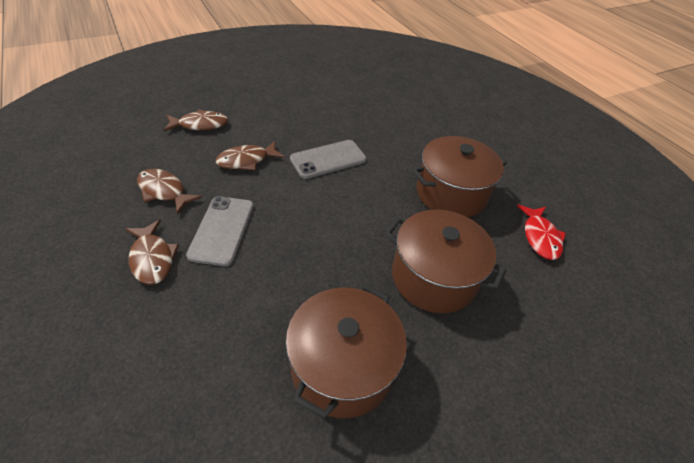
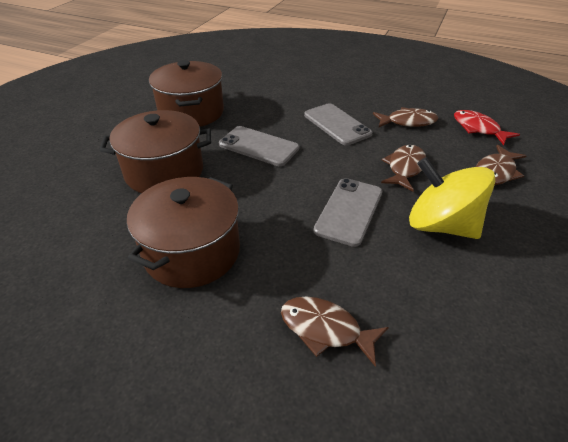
camera: 145 degrees right, 5 degrees down
(152, 258) = (346, 98): brown fish -> brown fish (325, 329)
(290, 124) = (441, 225): none -> yellow spinning top
(323, 252) = (258, 146): none -> grey phone
(540, 237) = (67, 258): red fish -> red fish (478, 129)

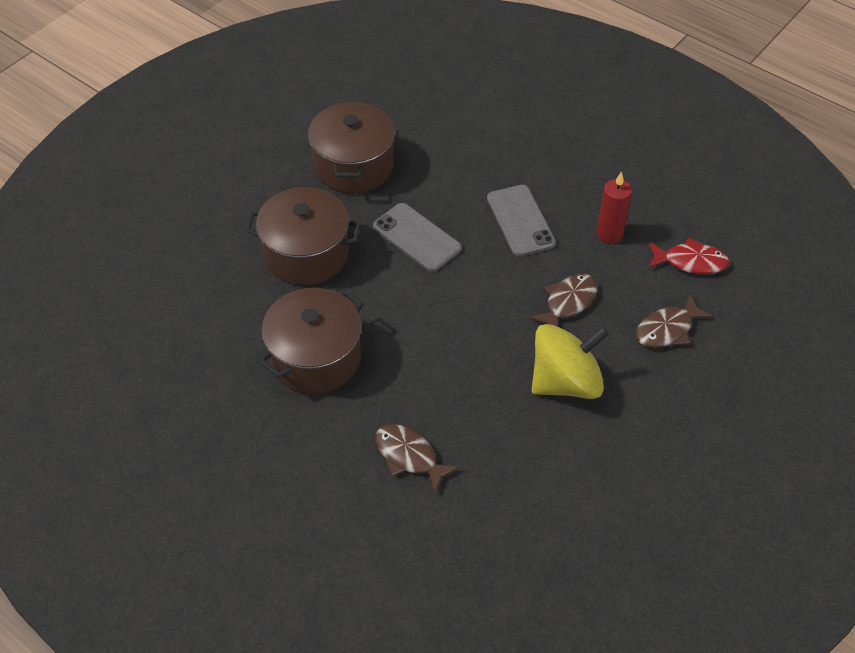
camera: 15 degrees right, 10 degrees up
(349, 211) = (480, 345): grey phone -> none
(408, 122) = (609, 234): brown fish -> red candle
(441, 225) = (565, 382): yellow spinning top -> yellow spinning top turned 105 degrees clockwise
(478, 129) = (690, 262): red fish -> red fish turned 120 degrees clockwise

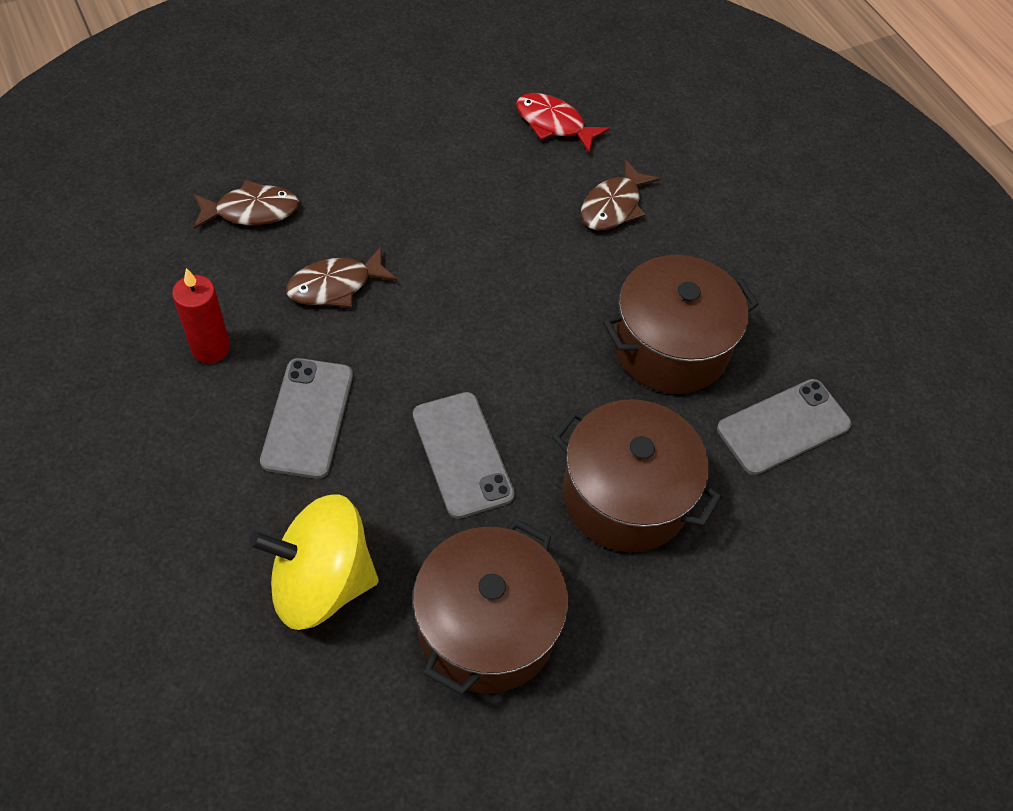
camera: 160 degrees left, 5 degrees up
(216, 335) = (783, 427): none -> grey phone
(409, 456) = (613, 206): brown fish -> brown fish turned 60 degrees clockwise
(565, 382) = (406, 207): yellow spinning top -> yellow spinning top (321, 582)
(690, 262) = (150, 270): red fish -> red fish (554, 124)

